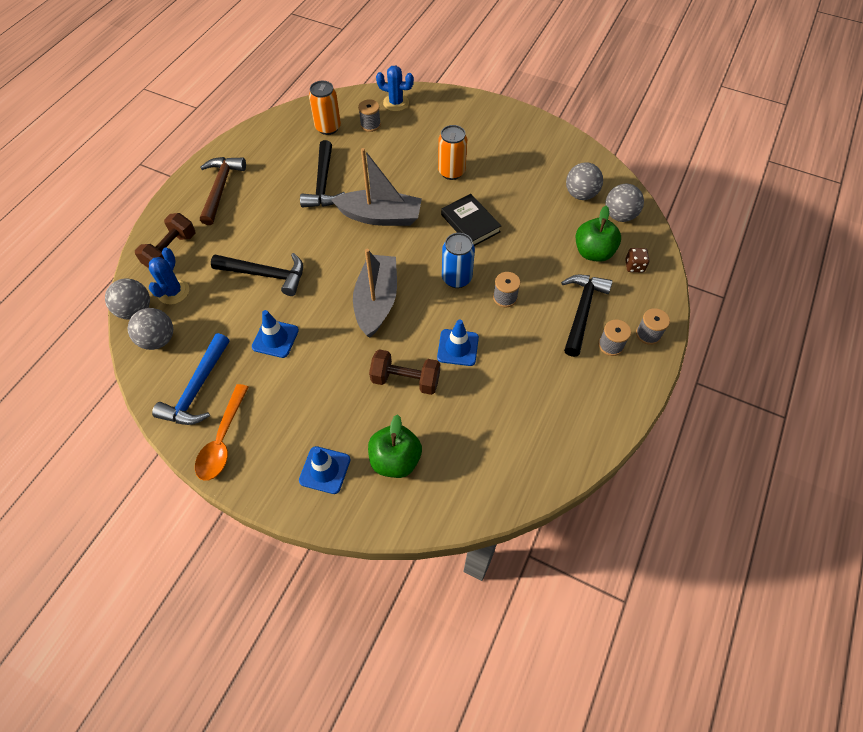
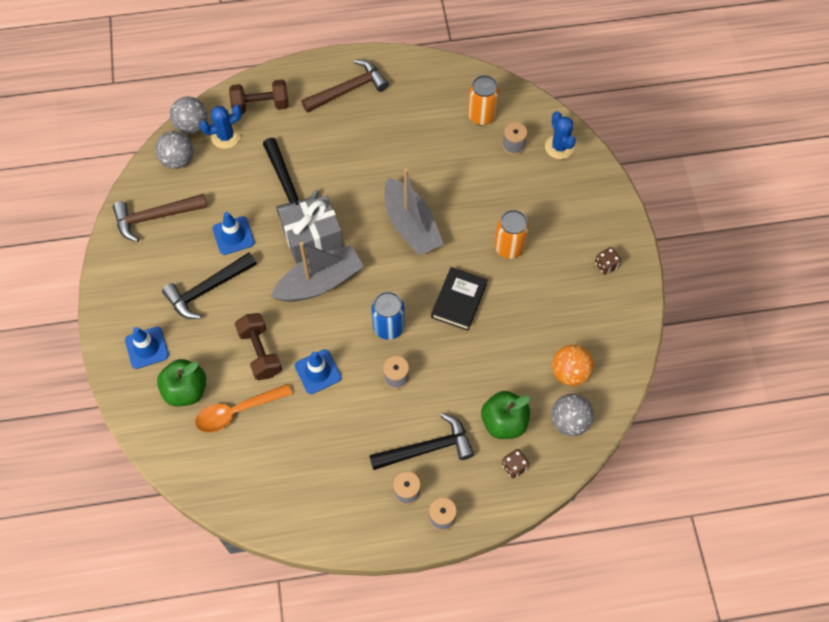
camera: 55 degrees right, 5 degrees up
(197, 389) = (155, 217): blue hammer -> brown hammer
(223, 440) = (127, 264): orange spoon -> orange spoon (237, 411)
(323, 184) = (413, 158): black hammer -> black hammer (207, 289)
(331, 284) = (313, 238): none -> grey gift
(511, 131) = (606, 265): none -> brown dice
(580, 194) = (570, 372): grey ball -> orange ball

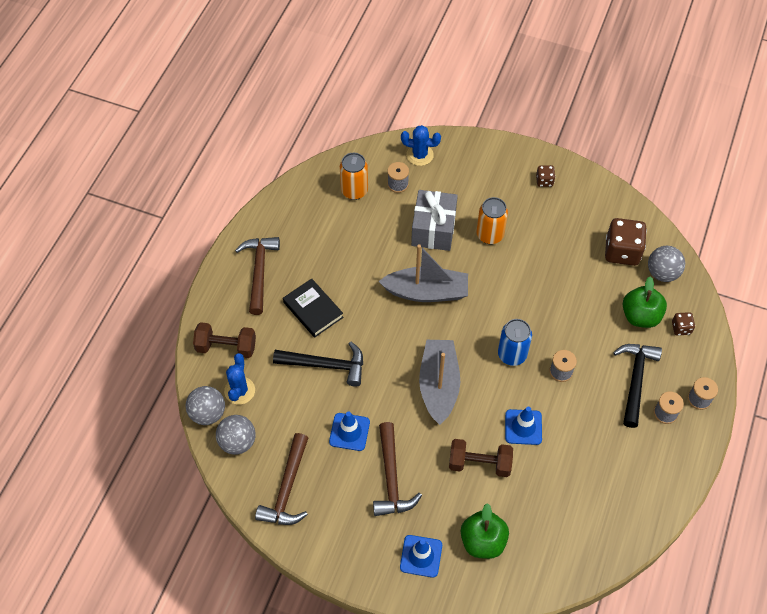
camera: 60 degrees left, 5 degrees down
(207, 289) = (391, 478): black hammer -> brown hammer
(237, 411) = (526, 508): orange spoon -> none
(261, 105) = (226, 347): brown dumbbell -> brown dumbbell turned 75 degrees clockwise
(313, 238) = (392, 370): grey gift -> grey gift (433, 229)
(459, 300) = (517, 293): black book -> black book (313, 310)
(570, 372) = (622, 251): orange ball -> brown dice

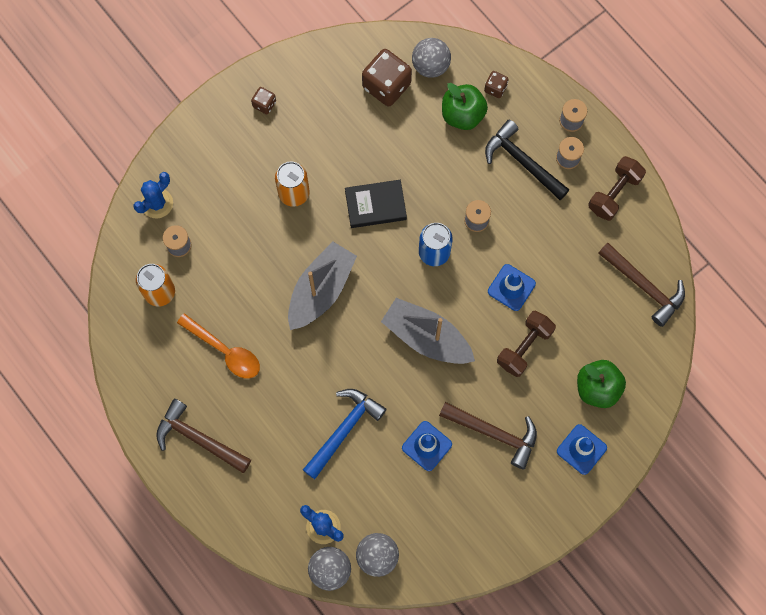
camera: 60 degrees left, 15 degrees up
(226, 347) = (267, 515): brown dumbbell -> brown dumbbell (614, 193)
(287, 489) = (451, 534): brown hammer -> brown hammer (644, 286)
(313, 310) = (275, 409): black book -> black book (375, 205)
(326, 365) = (344, 429): black hammer -> blue hammer
(337, 253) = (224, 351): none -> orange spoon
(433, 229) = (254, 242): grey gift -> none

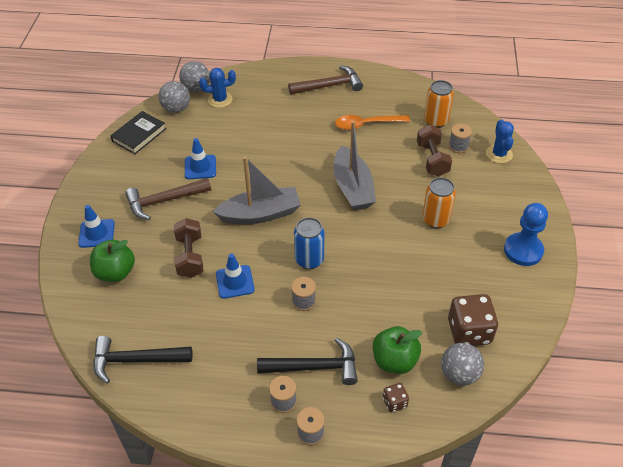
camera: 135 degrees right, 25 degrees down
(264, 104) = (523, 250): brown dice -> blue pawn
(344, 429) = (257, 141): blue hammer -> none
(375, 205) = (379, 254): black book -> black book (139, 135)
(614, 193) = (220, 406): brown dumbbell -> brown dumbbell (432, 159)
(644, 286) = (135, 360): brown hammer -> black hammer

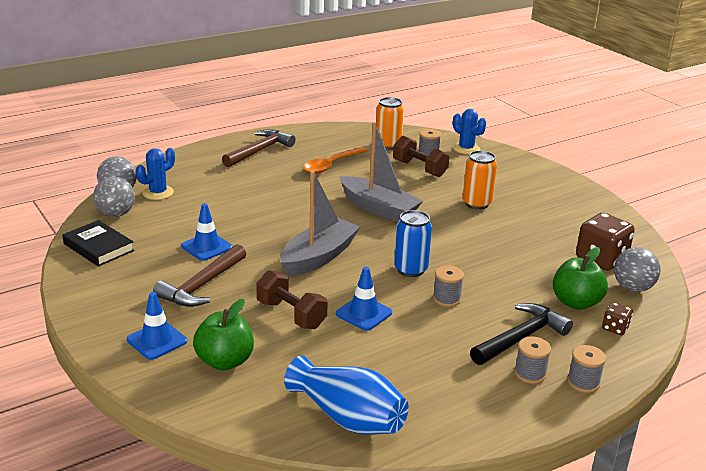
camera: 40 degrees left, 20 degrees down
(135, 360) = (348, 417): black hammer -> blue vase
(139, 135) = (98, 247): black book -> black book turned 45 degrees counterclockwise
(523, 250) = (566, 197): blue pawn -> none

